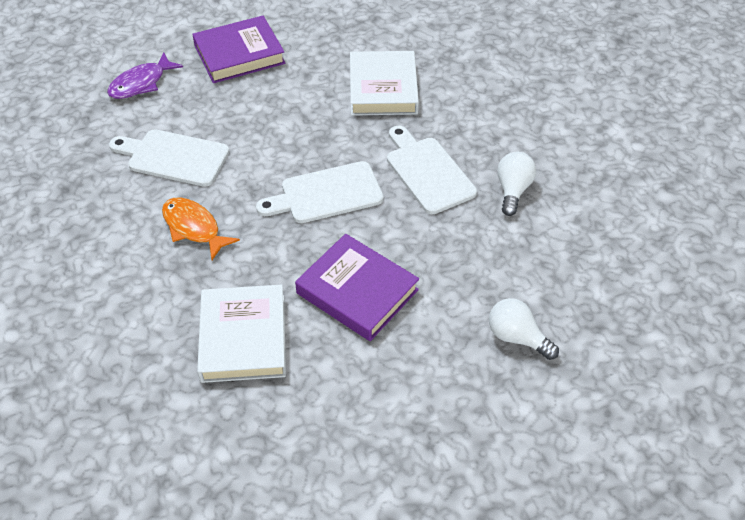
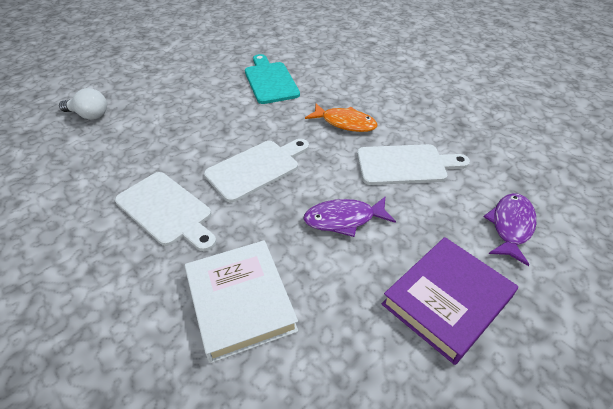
camera: 160 degrees right, 5 degrees down
(243, 338) = (270, 81): white book -> turquoise cutting board
(271, 123) = (344, 219): none -> purple fish
(357, 291) = (207, 115): purple book -> none
(513, 190) = (78, 214): white light bulb -> none

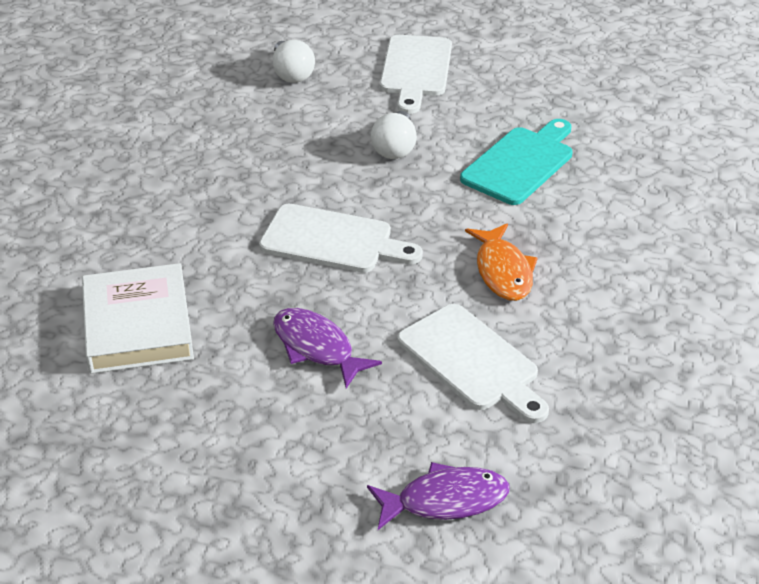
camera: 55 degrees right, 5 degrees down
(166, 210) = (206, 214): white cutting board -> white cutting board (415, 70)
(207, 111) = (395, 148): none -> white light bulb
(240, 302) = (138, 326): white book -> white book turned 45 degrees counterclockwise
(447, 301) = (265, 477): purple book -> none

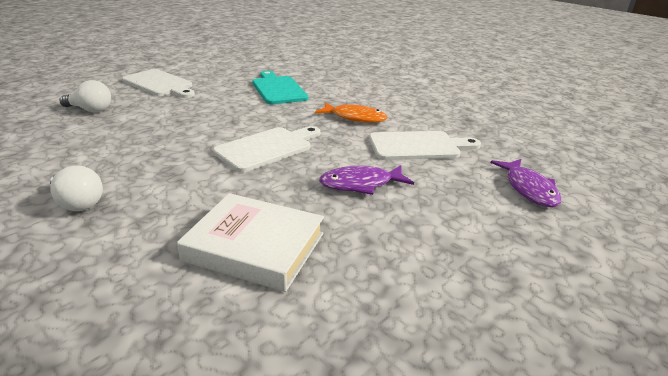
camera: 60 degrees left, 10 degrees down
(395, 148) = (214, 108): white light bulb -> white light bulb (78, 203)
(445, 500) = (528, 189): purple fish -> purple fish turned 150 degrees clockwise

